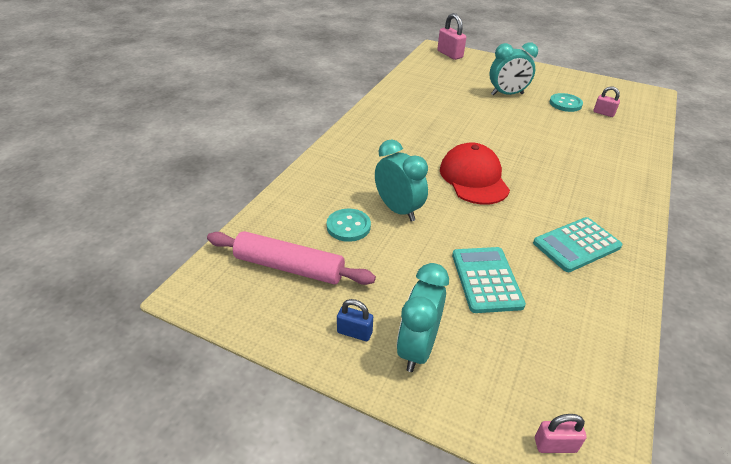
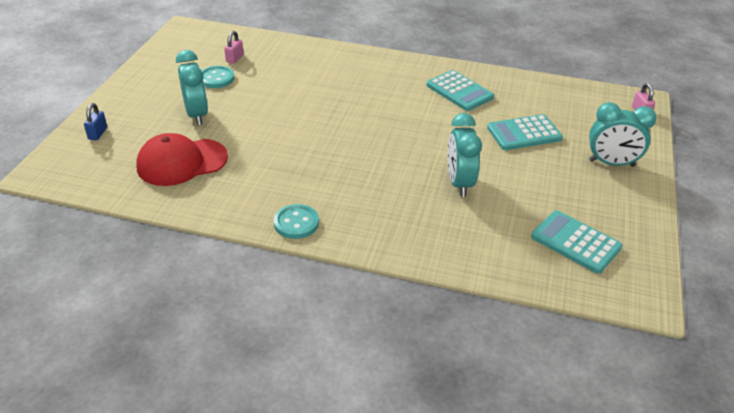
camera: 100 degrees left, 0 degrees up
(289, 267) = (575, 242): pink rolling pin -> turquoise calculator
(348, 226) = (500, 212): turquoise button -> turquoise button (296, 223)
(354, 332) = (619, 194): blue padlock -> blue padlock (98, 133)
(398, 210) = (459, 183): turquoise clock -> turquoise clock turned 45 degrees counterclockwise
(449, 54) = (66, 160): pink padlock -> none
(473, 178) = (386, 139): red cap -> red cap (182, 162)

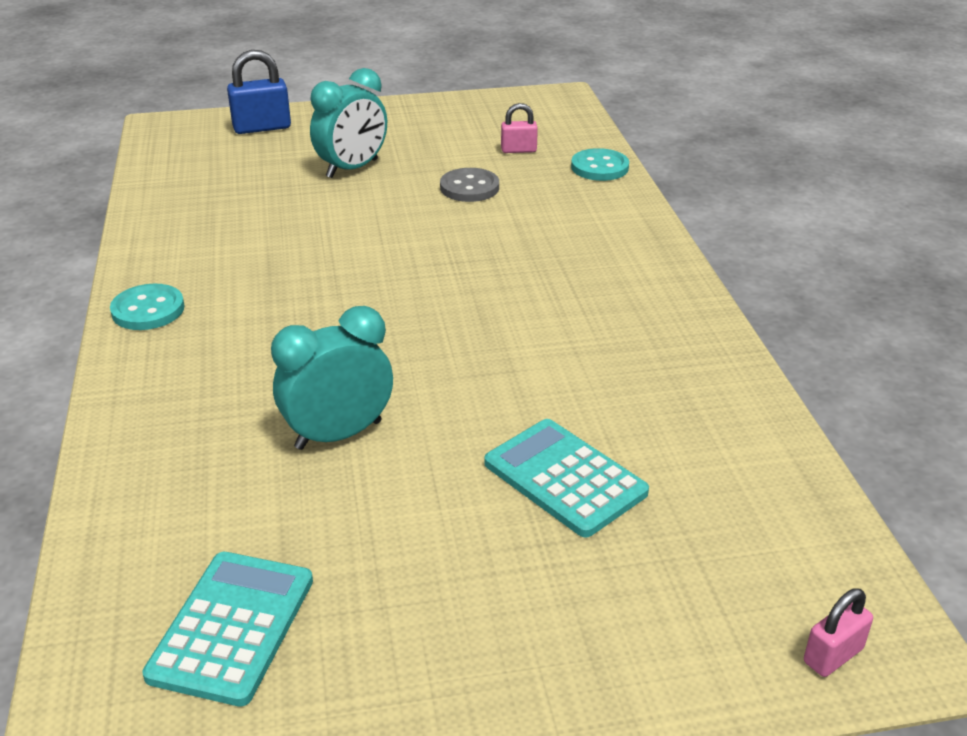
camera: 65 degrees right, 5 degrees down
(98, 133) = (262, 127): blue padlock -> blue padlock, size x1.67
(182, 162) = (237, 192): red cap -> none
(216, 78) = (453, 154): turquoise button -> turquoise button (599, 167)
(261, 85) = (469, 187): none -> grey button
(459, 91) = (639, 365): turquoise calculator -> none
(611, 163) = (556, 636): turquoise clock -> none

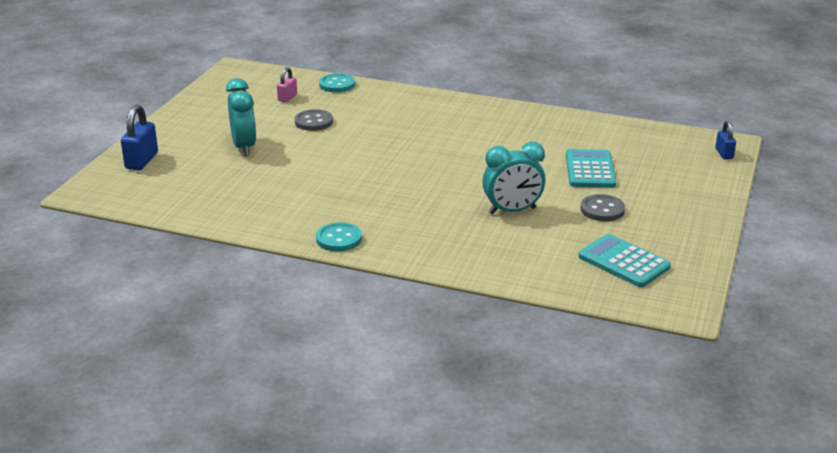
camera: 60 degrees left, 5 degrees down
(338, 435) = (512, 211): turquoise clock -> turquoise clock turned 105 degrees counterclockwise
(420, 539) = (602, 210): none -> grey button
(565, 478) = (590, 170): turquoise calculator -> turquoise calculator turned 105 degrees clockwise
(833, 655) = (724, 154): pink padlock -> blue padlock

